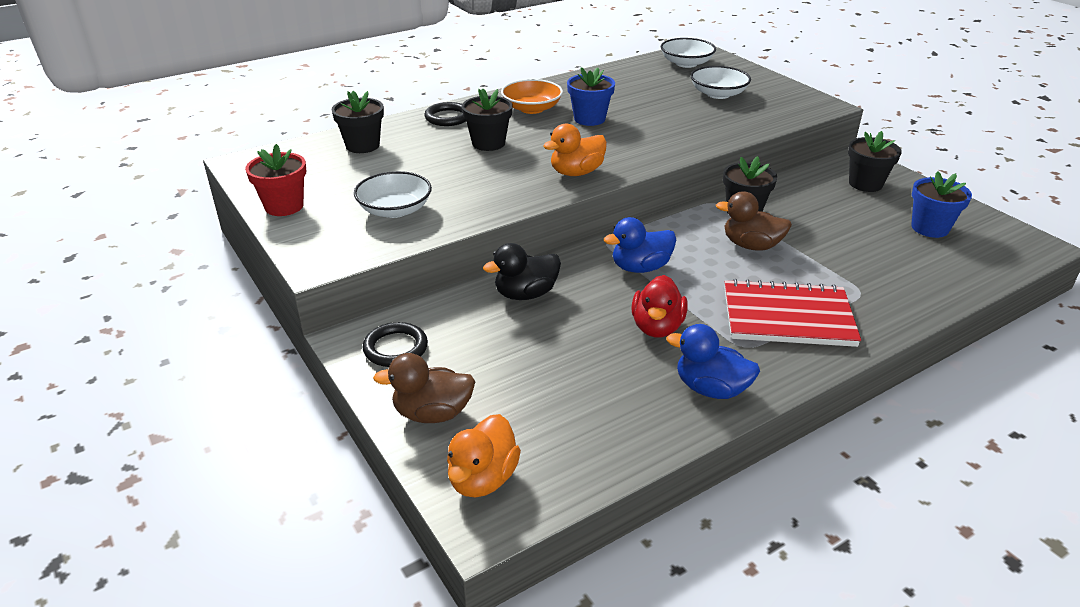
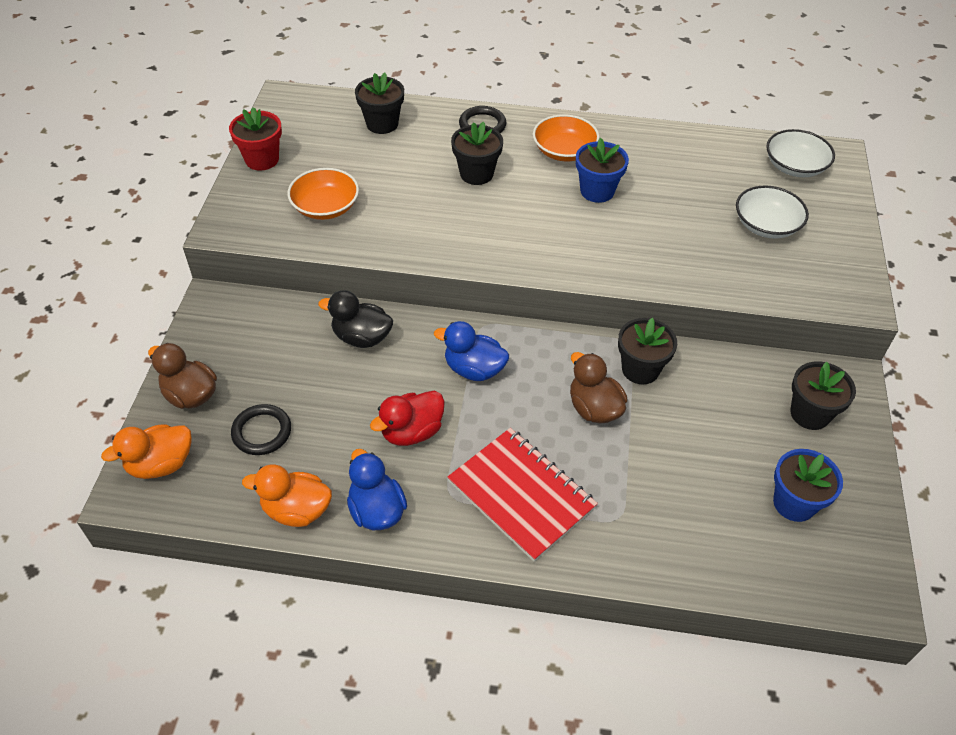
camera: 40 degrees right, 15 degrees up
(395, 210) = (325, 207): white bowl -> orange bowl
(395, 348) = (229, 327): black ring -> black ring (262, 432)
(576, 172) = (502, 248): orange duck -> orange duck (296, 510)

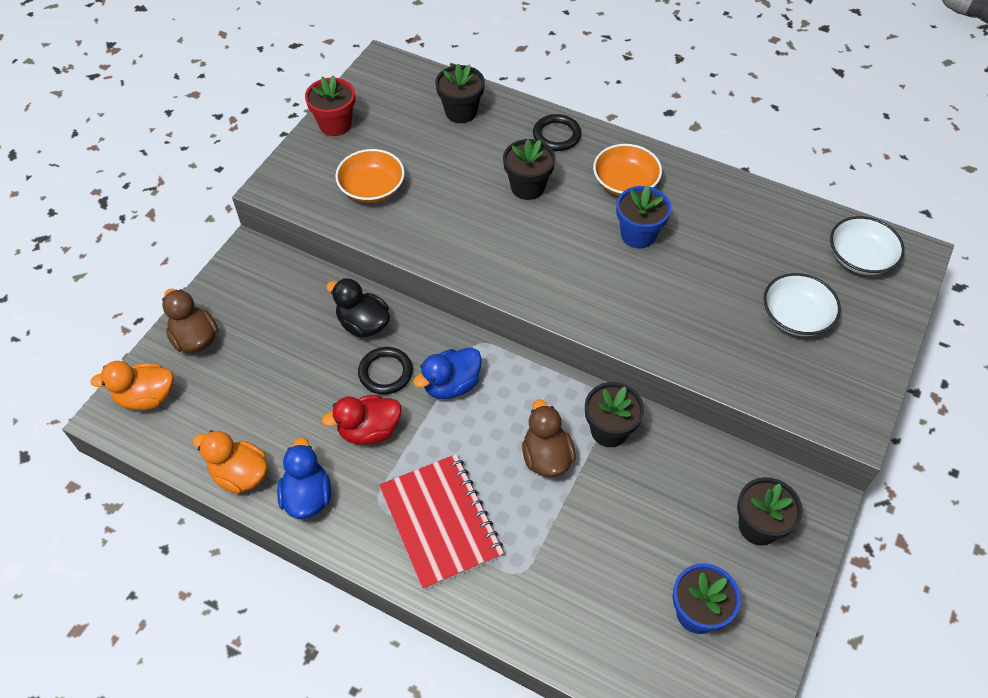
camera: 20 degrees right, 5 degrees up
(262, 432) = (240, 392): black ring -> black ring (385, 372)
(474, 369) = (451, 385): blue duck -> blue duck turned 75 degrees counterclockwise

